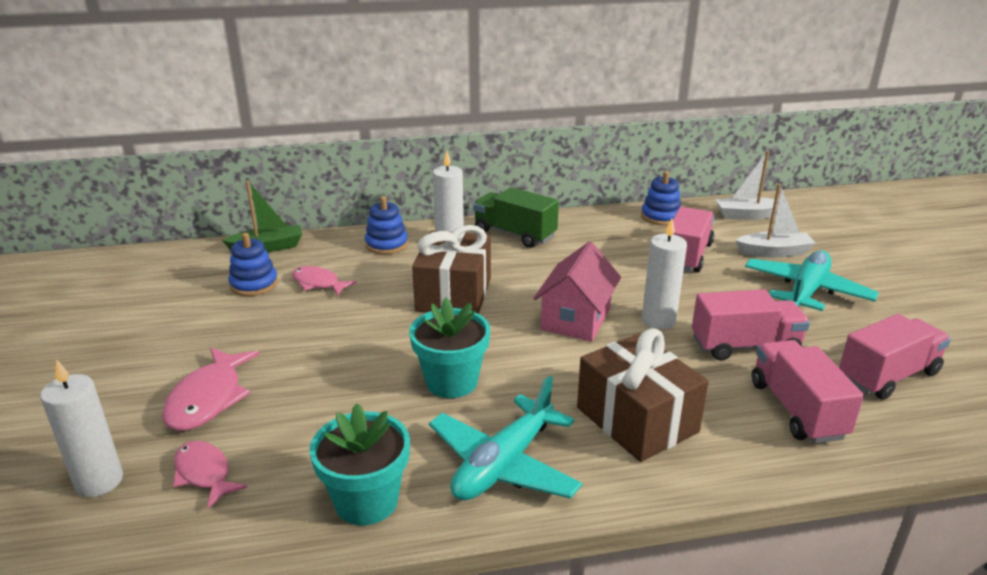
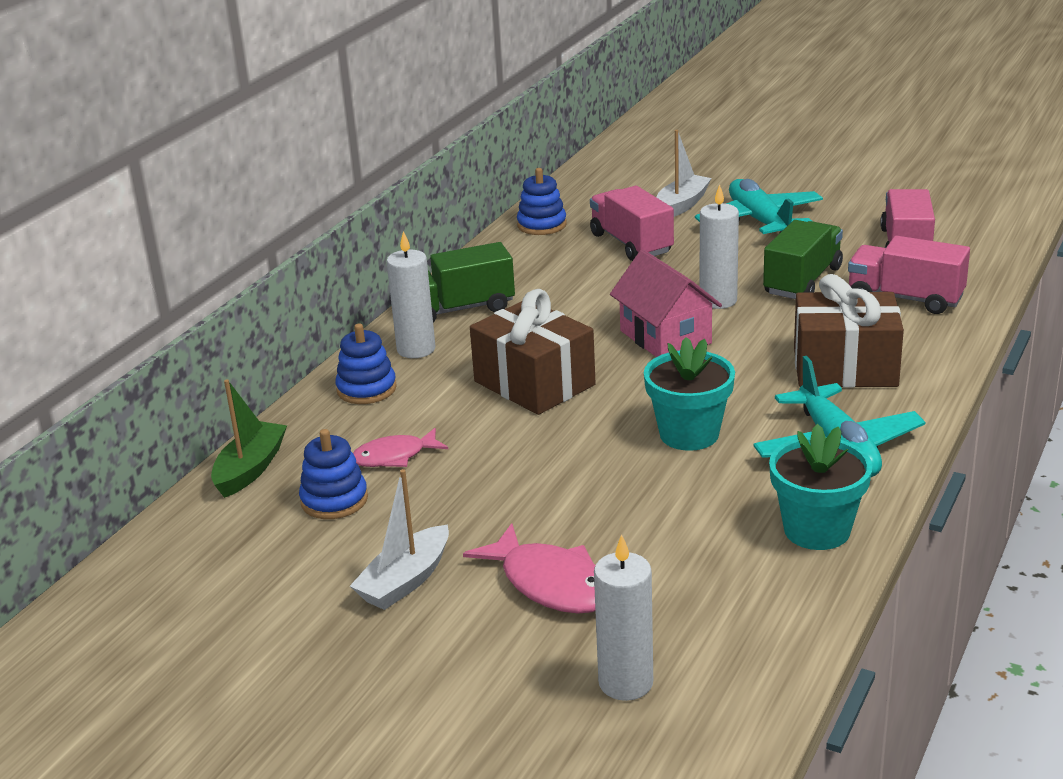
camera: 50 degrees left, 0 degrees up
(204, 474) = (683, 612): pink fish -> none
(745, 346) = (802, 281): pink truck -> green truck
(747, 215) = (602, 186): white boat -> white boat (405, 581)

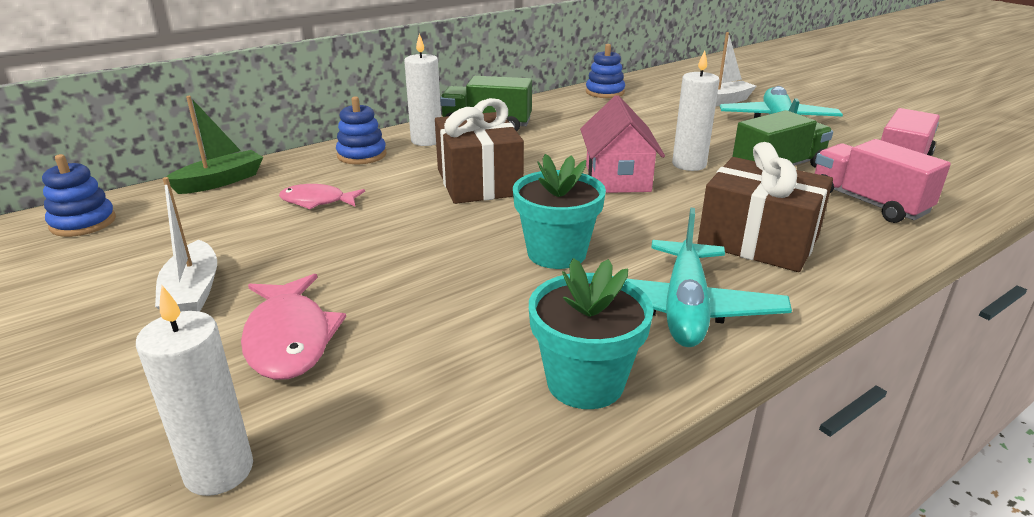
camera: 25 degrees right, 0 degrees up
(334, 500) = (237, 217): blue stacking toy -> blue stacking toy (83, 223)
(405, 581) = (193, 293): white boat -> white boat turned 75 degrees counterclockwise
(631, 244) = (658, 115): pink truck -> none

